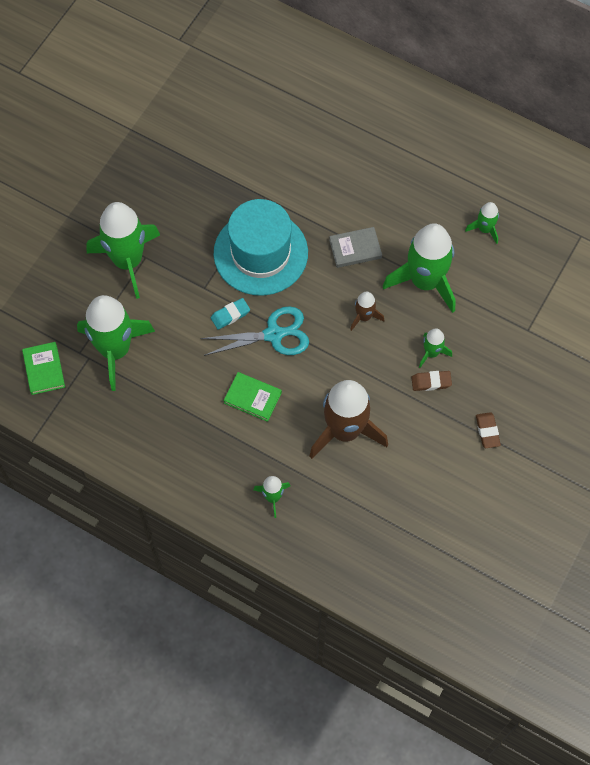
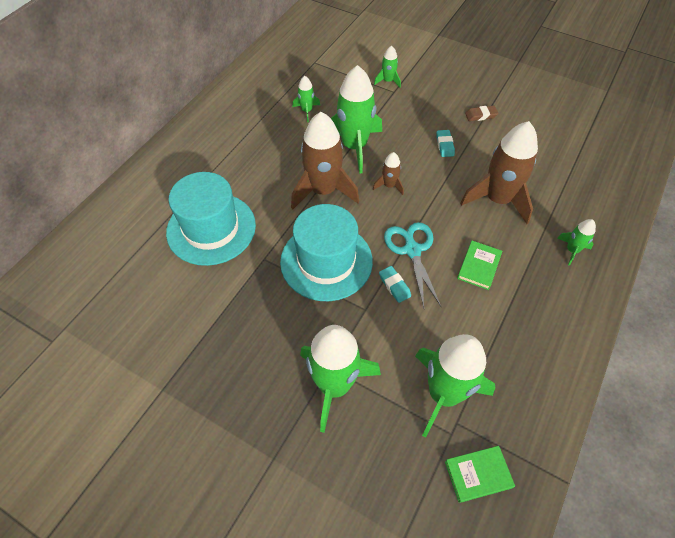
camera: 90 degrees left, 10 degrees down
(302, 146) = (211, 228): none -> turquoise hat
(355, 249) = (323, 191): grey book -> brown rocket
(431, 382) = (444, 145): brown eraser -> turquoise eraser
(432, 353) = (419, 144): green rocket -> green rocket (388, 81)

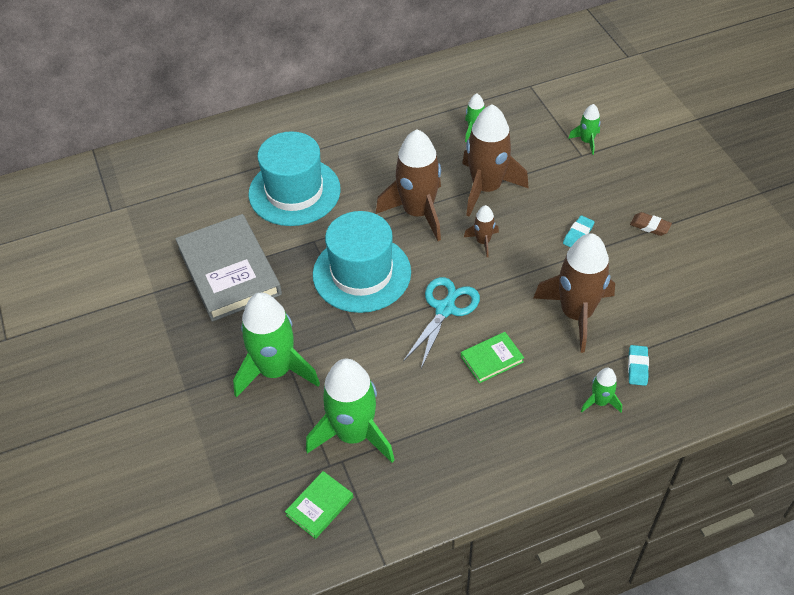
camera: 40 degrees right, 5 degrees down
(216, 327) = (229, 271): none -> grey book
(354, 146) = (486, 188): green rocket -> brown rocket
(394, 286) = (399, 328): turquoise eraser -> turquoise eraser (637, 367)
(478, 474) = (320, 506): green book -> green book turned 75 degrees counterclockwise

